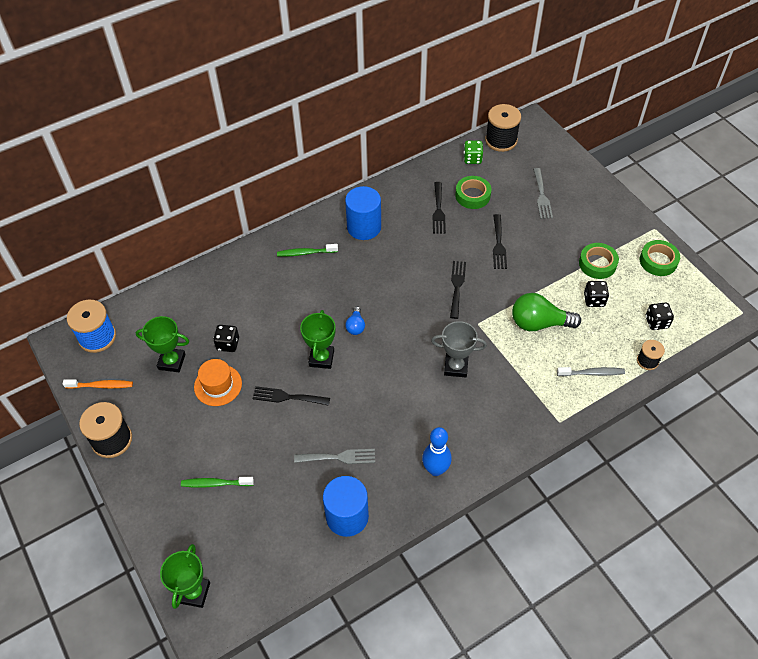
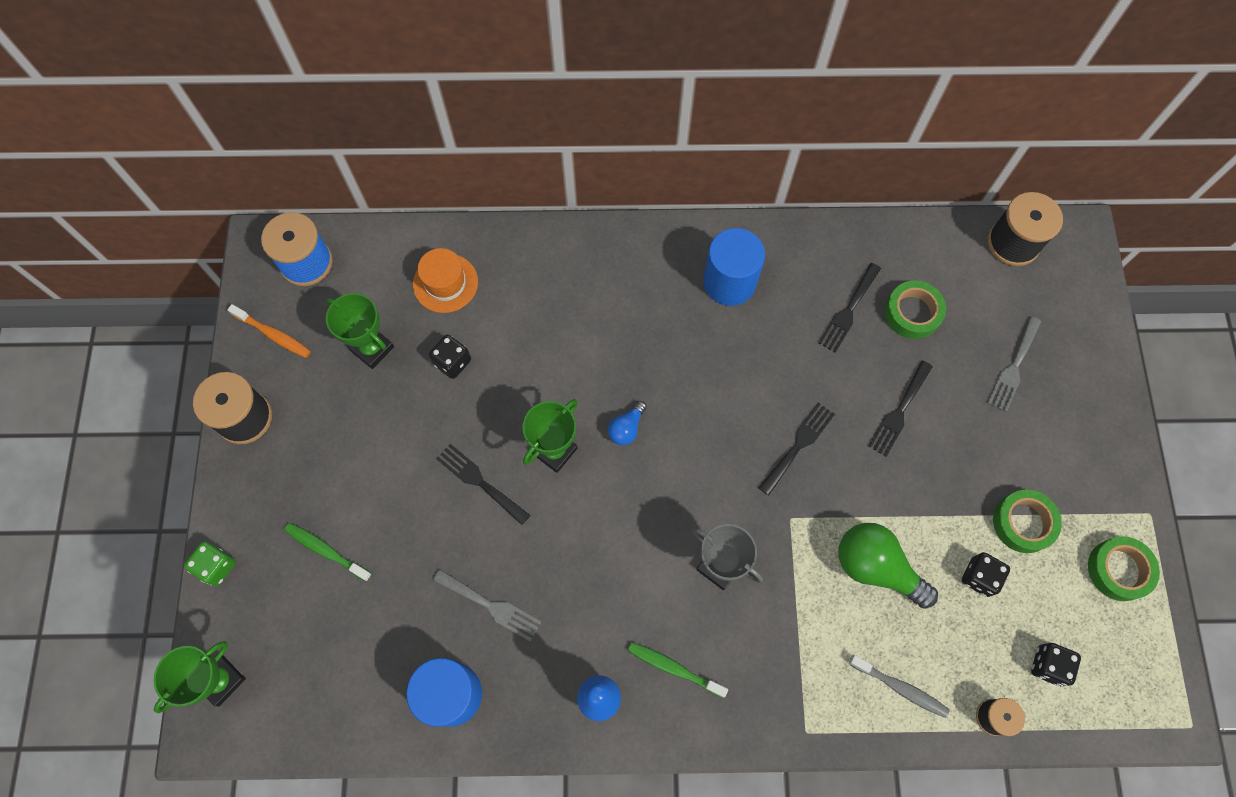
camera: 30 degrees right, 15 degrees up
(218, 385) = (407, 414): orange hat -> orange hat (445, 283)
(305, 253) = (628, 280): green toothbrush -> green toothbrush (674, 668)
(472, 159) = (950, 252): green dice -> green dice (217, 566)

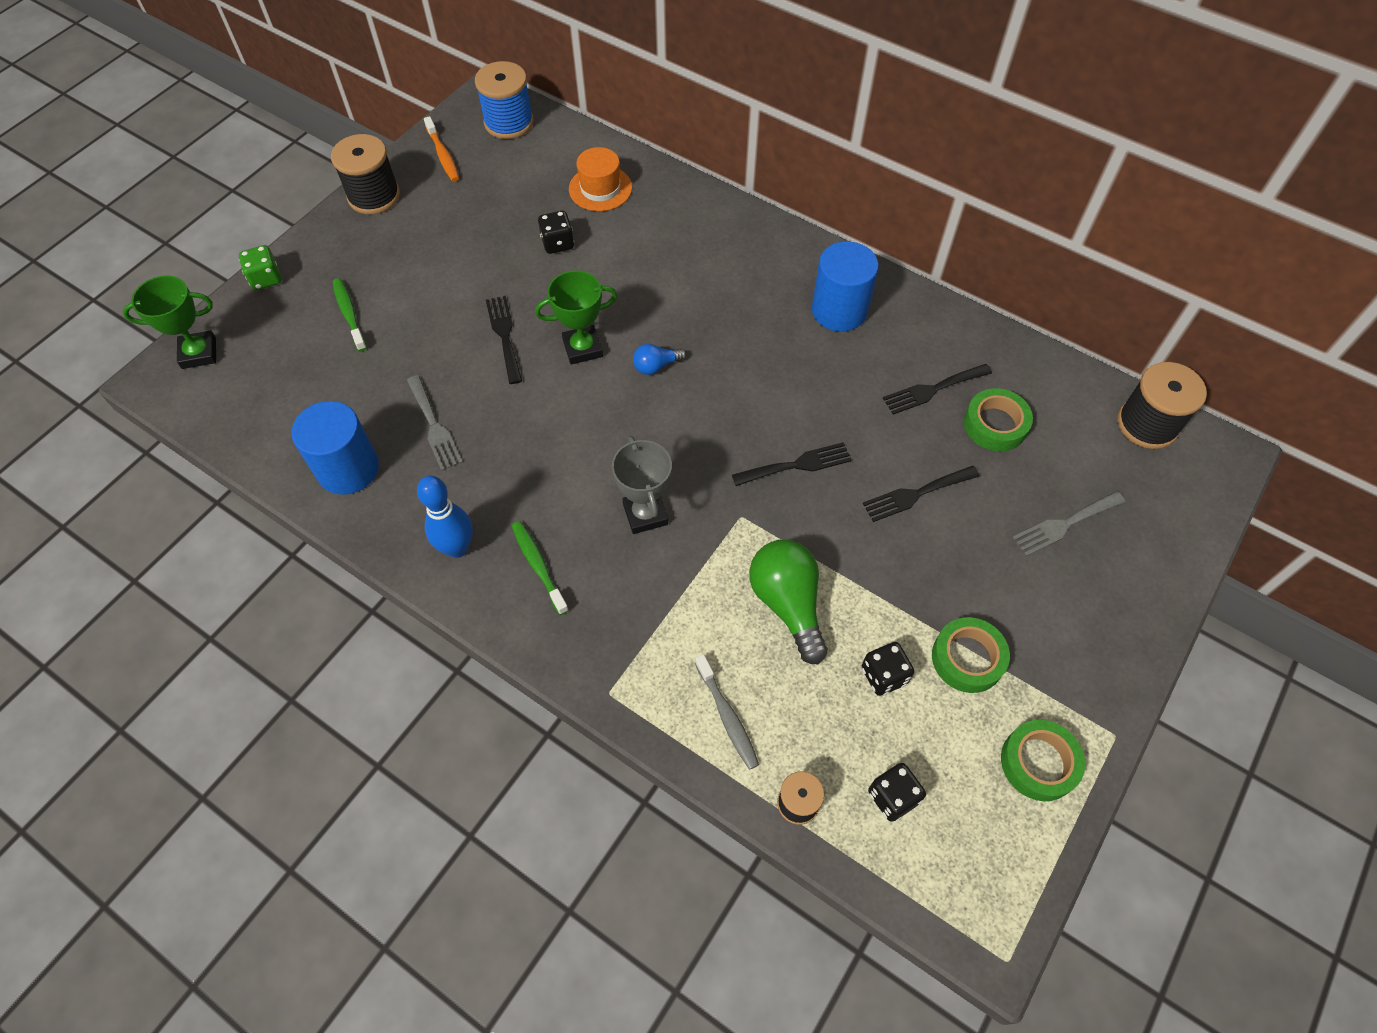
camera: 35 degrees right, 10 degrees down
(372, 348) = (505, 202): green trophy -> none

